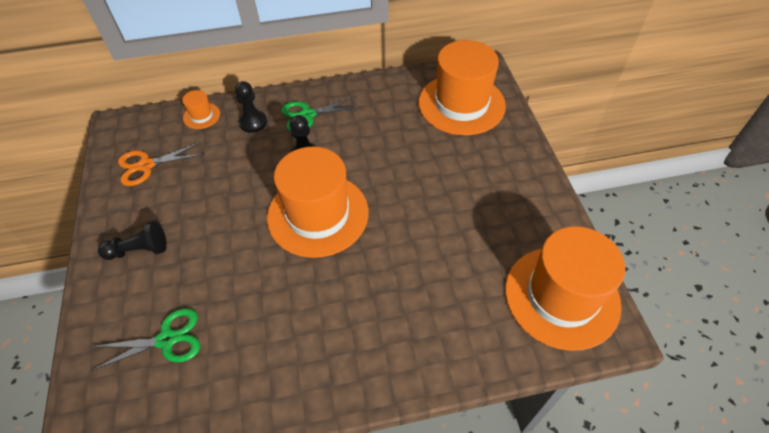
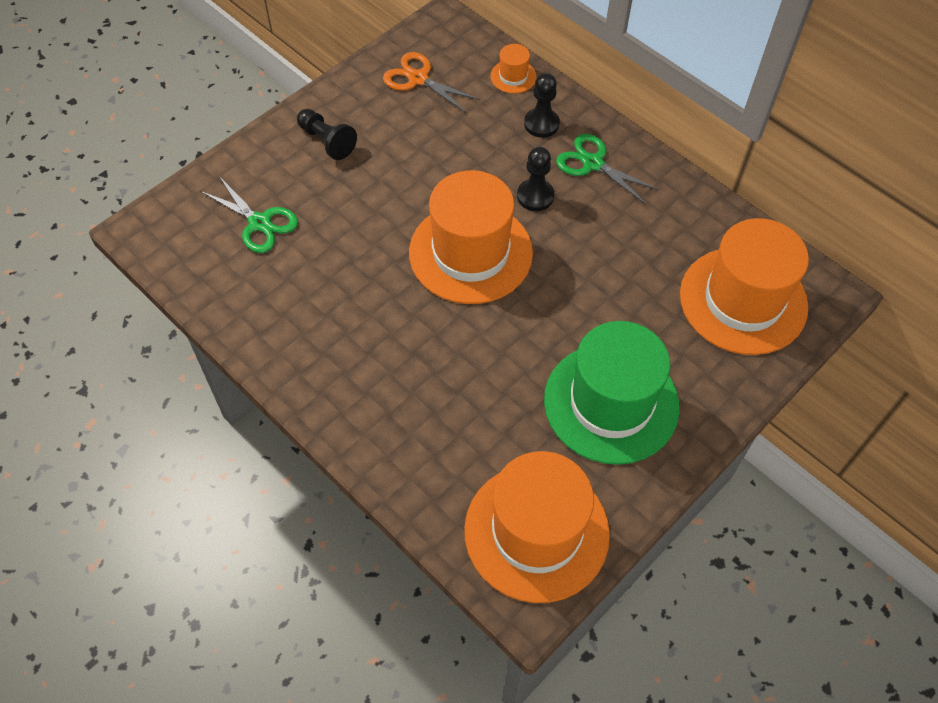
camera: 55 degrees right, 5 degrees up
(489, 203) = (611, 403): none -> green hat

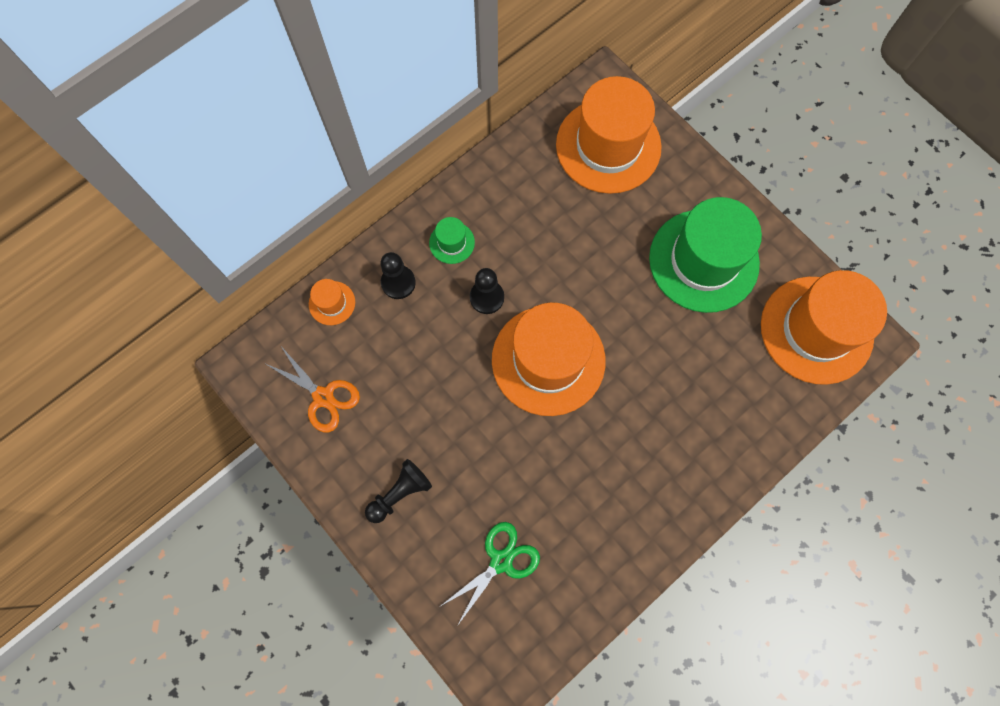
camera: 85 degrees left, 15 degrees up
(418, 79) = (323, 397): orange scissors -> orange scissors turned 90 degrees counterclockwise
(593, 163) = (452, 242): green scissors -> green hat

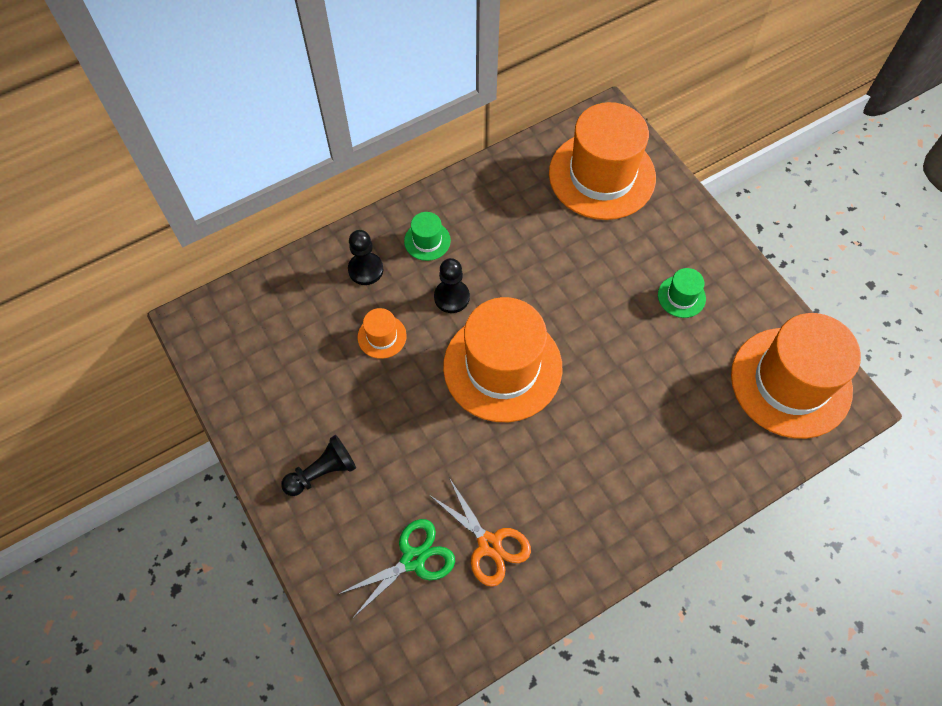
camera: 10 degrees right, 10 degrees down
(323, 397) = (266, 365): orange scissors -> orange scissors (489, 544)
(332, 303) = (295, 278): orange hat -> orange hat (382, 336)
(703, 260) = (681, 296): green hat -> green hat, size x0.42

